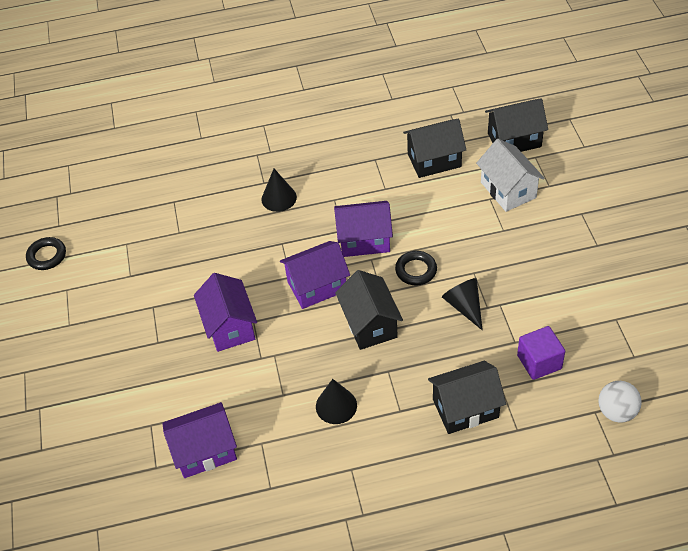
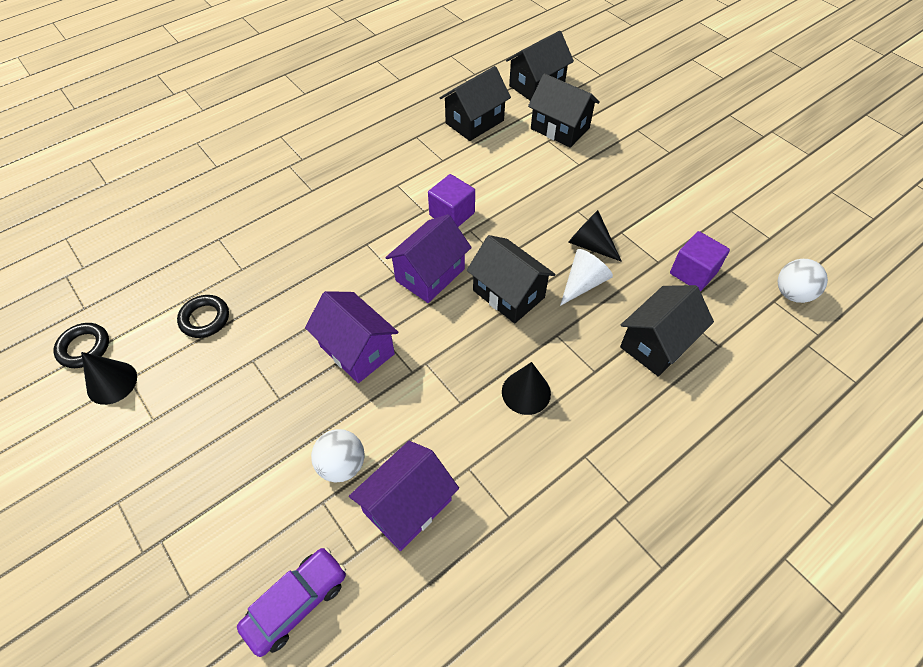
camera: 30 degrees left, 5 degrees up
(102, 482) = (296, 603): none -> purple car
(176, 405) = (342, 465): none -> white ball
(279, 198) = (337, 200): black cone -> black cone (112, 382)
(364, 240) = (452, 214): purple house -> purple cube
(416, 270) = (521, 226): black ring -> black ring (205, 319)
(437, 337) = (583, 283): none -> white cone
(508, 190) = (560, 128): white house -> black house

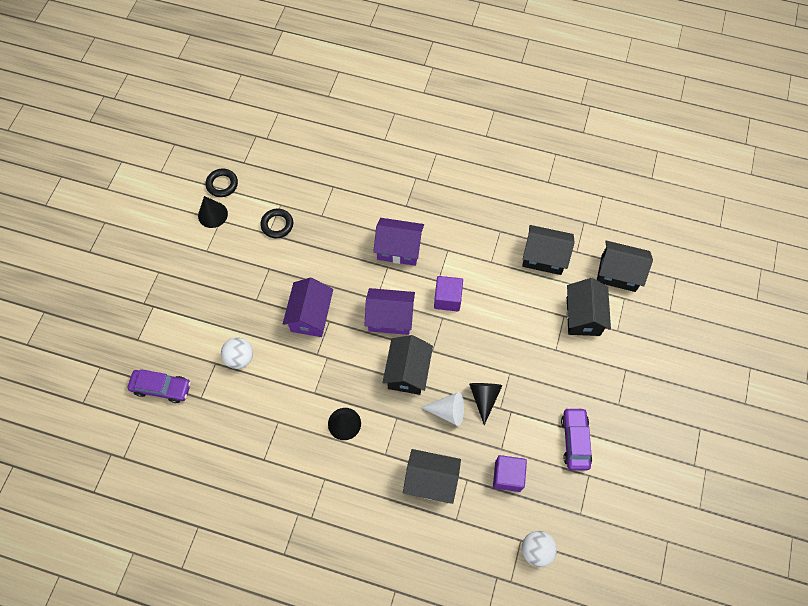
camera: 55 degrees right, 10 degrees up
(407, 506) = (238, 405): purple house -> purple house (399, 249)
(687, 201) = (575, 441): none -> purple car

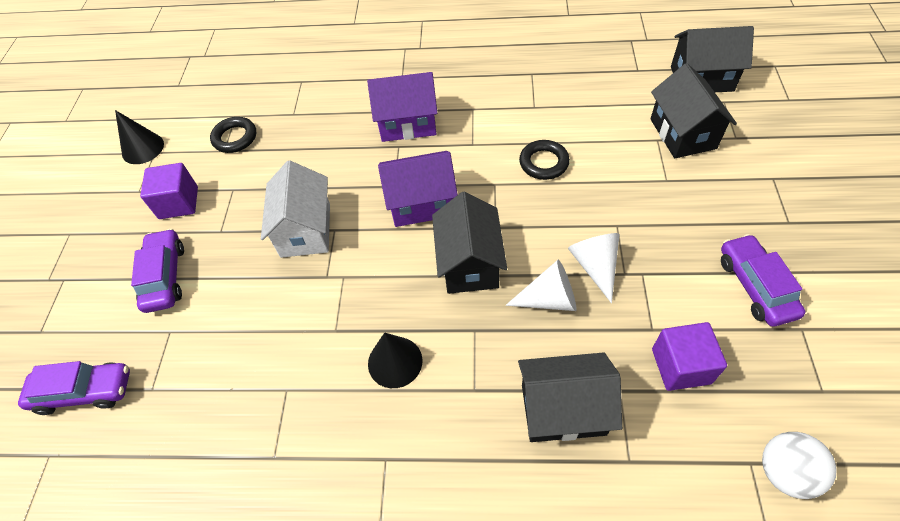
camera: 10 degrees left, 10 degrees down
(217, 323) = (165, 276): none -> purple car
(222, 184) = (152, 114): black ring -> black ring (543, 163)
(240, 358) = (208, 313): white ball -> none
(311, 316) = (306, 230): purple house -> white house
(447, 299) = (493, 160): purple cube -> purple cube (178, 203)
(484, 398) = (595, 266): black cone -> white cone
(544, 257) = (600, 86): black house -> none

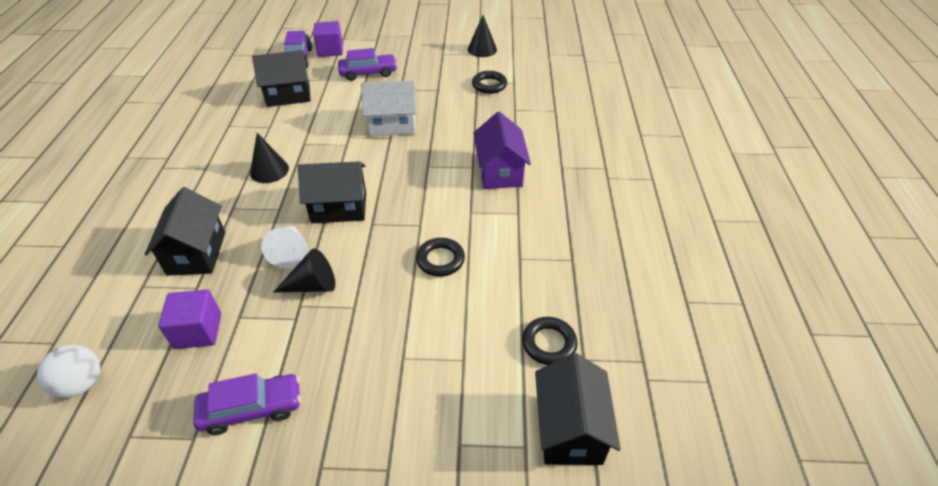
camera: 85 degrees right, 10 degrees down
(178, 203) = (429, 70): purple cube -> purple cube (330, 50)
(421, 203) = (406, 181): purple house -> none
(595, 266) = (313, 285): white cone -> black cone
(627, 88) = (549, 343): none -> black ring
(682, 133) = (470, 387): black house -> black house (288, 95)

